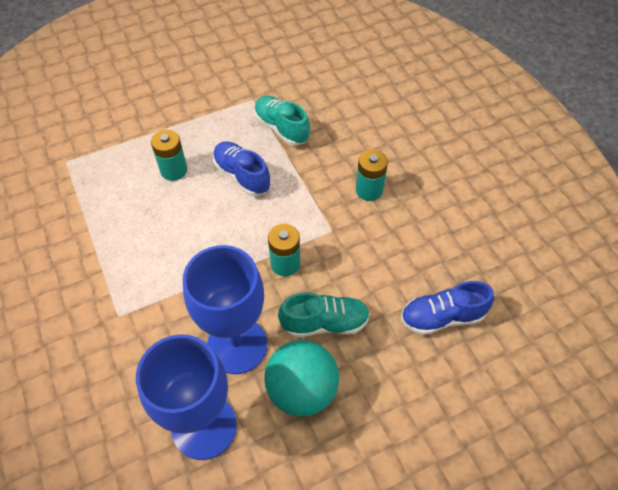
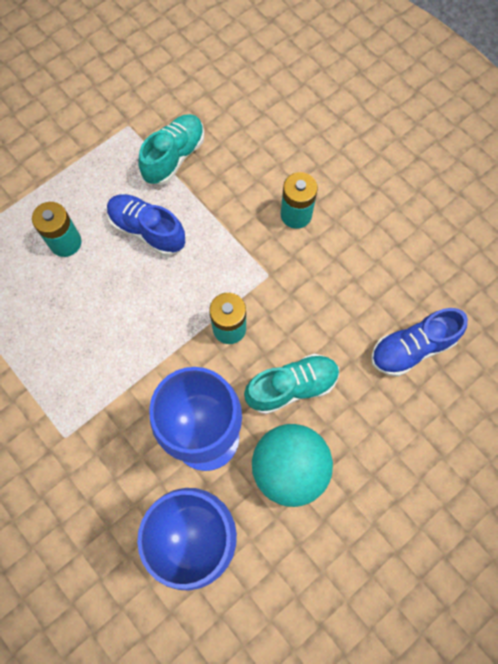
camera: 15 degrees left, 15 degrees up
(281, 128) = (174, 157): turquoise shoe -> turquoise shoe turned 90 degrees clockwise

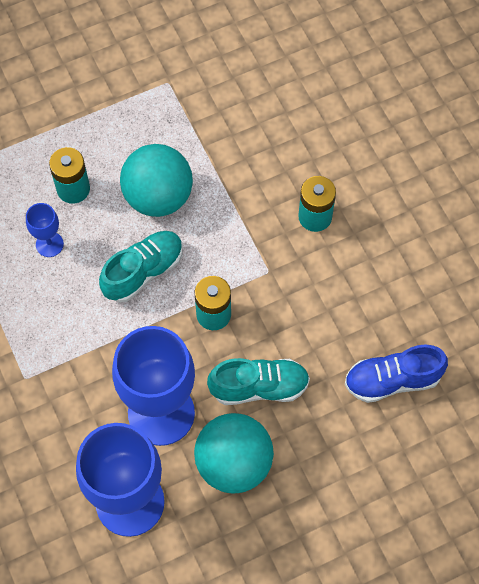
camera: 15 degrees right, 5 degrees down
(56, 300) = (49, 244): none -> blue goblet
(147, 231) = (158, 196): blue shoe -> turquoise ball
(174, 157) = (206, 127): turquoise shoe -> turquoise shoe (143, 271)

